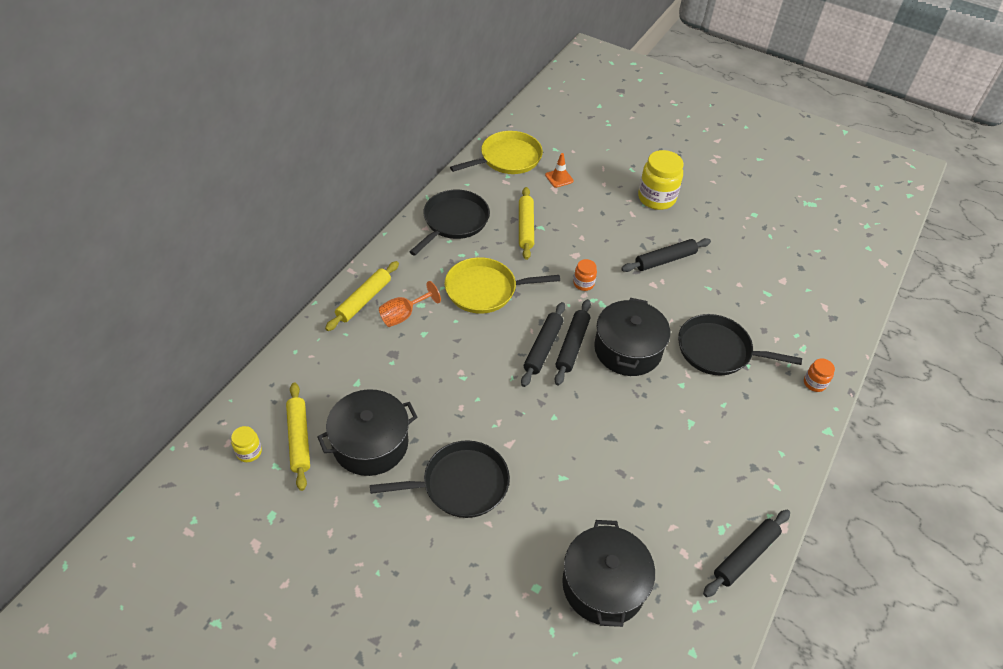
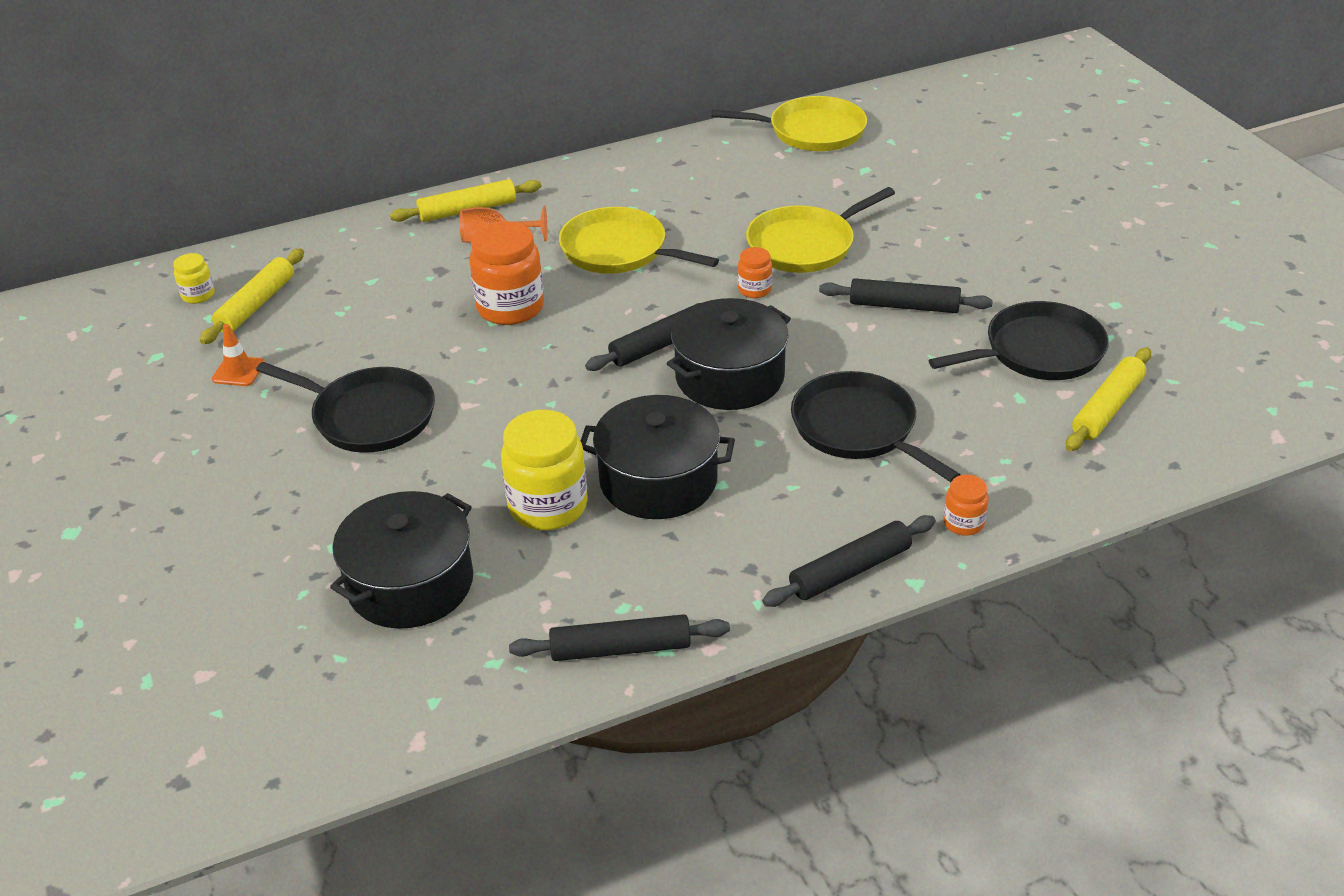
camera: 40 degrees right, 10 degrees down
(370, 443) = (320, 339): black pot -> black pot (658, 480)
(454, 221) = (662, 172): black pan -> black pan (1038, 351)
(464, 361) = (510, 308): none -> orange jar
(525, 227) = (748, 207): yellow rolling pin -> yellow rolling pin (1107, 408)
(543, 348) = (621, 332): black rolling pin -> black rolling pin (850, 570)
(559, 178) = (858, 172): orange traffic cone -> orange traffic cone (238, 371)
(579, 240) = (805, 245): none -> yellow pan
(656, 198) = (976, 237): yellow jar -> yellow jar (548, 506)

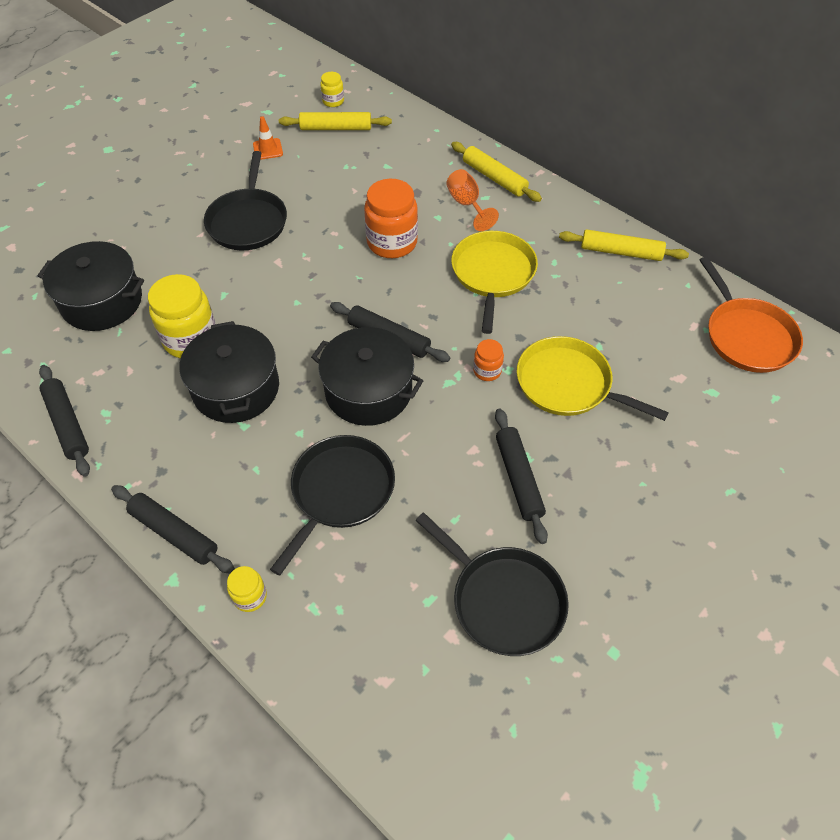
camera: 65 degrees right, 15 degrees up
(811, 131) = (747, 336): yellow pan -> orange pan
(963, 523) = (250, 596): orange jar -> yellow jar
(1107, 408) = (445, 677): yellow rolling pin -> yellow rolling pin (621, 252)

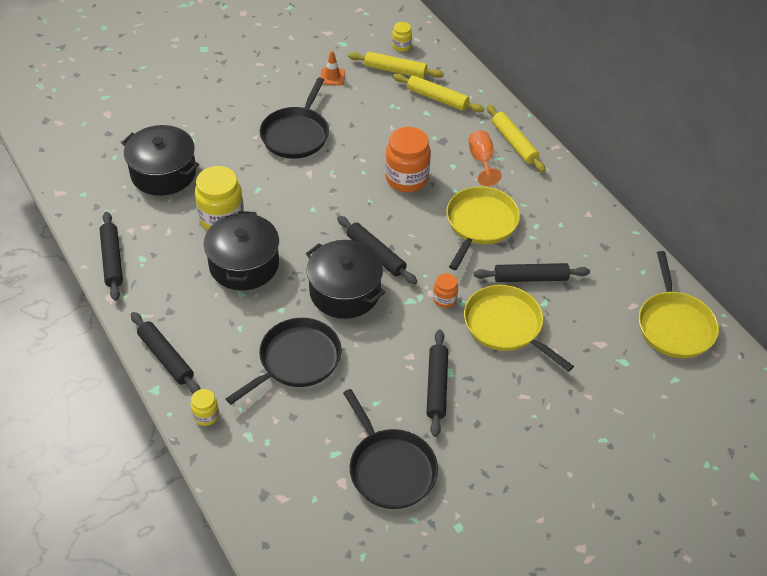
camera: 15 degrees right, 5 degrees down
(572, 322) = (530, 278): none -> black rolling pin
(621, 252) = (597, 230): yellow rolling pin -> yellow rolling pin (437, 98)
(747, 336) = (674, 325): orange pan -> yellow pan

